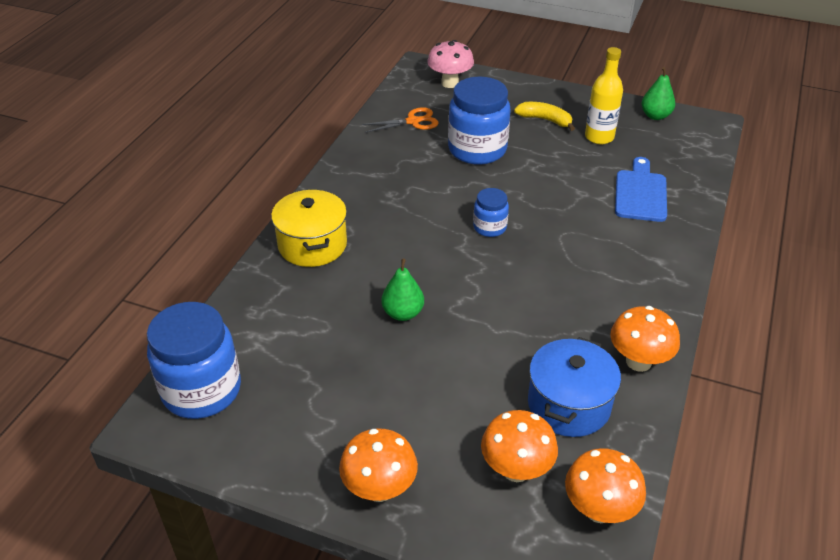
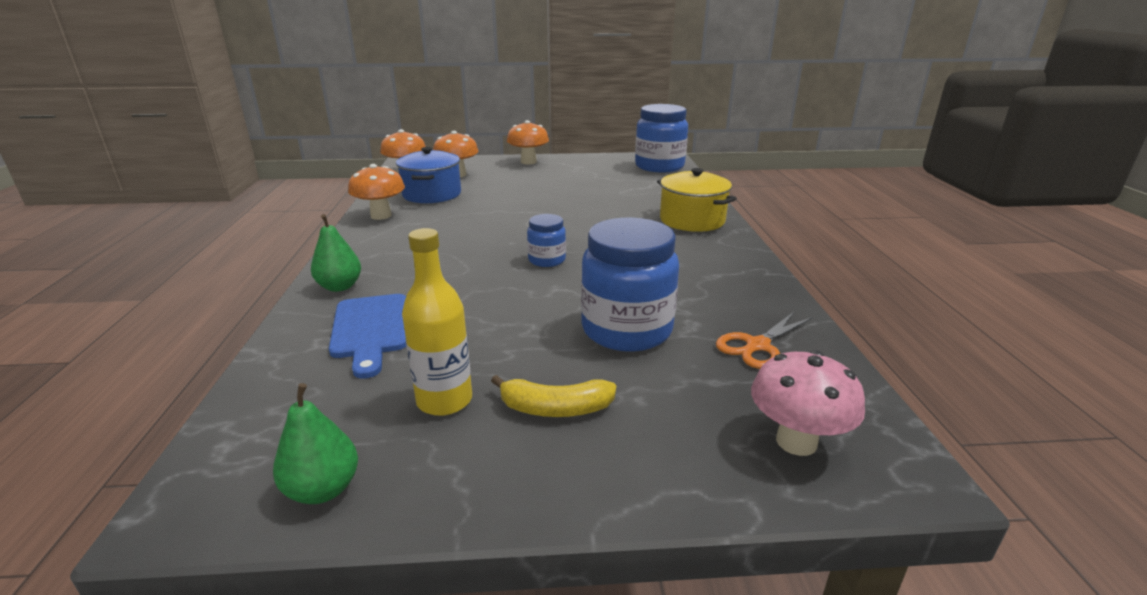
camera: 155 degrees right, 15 degrees down
(403, 313) = (575, 205): green pear -> green pear (340, 287)

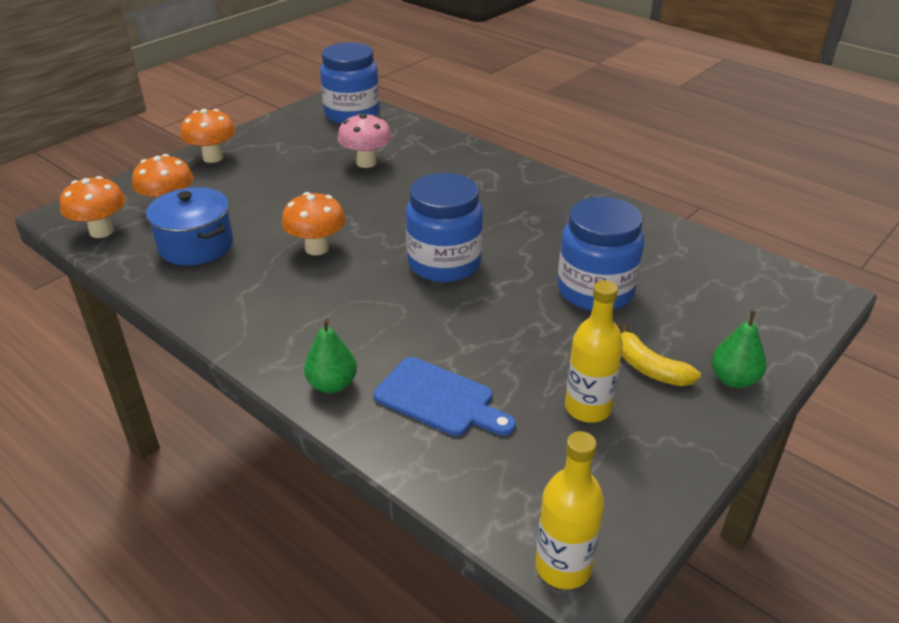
camera: 45 degrees left, 10 degrees up
(187, 489) = (563, 567): none -> yellow bottle
(323, 489) = (631, 501): green pear -> green pear (733, 379)
(381, 216) = (199, 297): orange mushroom -> orange mushroom (317, 248)
(547, 260) = (444, 263): blue jar -> blue jar, size x1.95
(555, 408) = (650, 368): yellow banana -> yellow banana turned 90 degrees clockwise
(692, 220) = (478, 168): yellow pot -> none
(757, 346) = (674, 258): orange scissors -> none
(796, 441) = (770, 308): pink mushroom -> pink mushroom (366, 163)

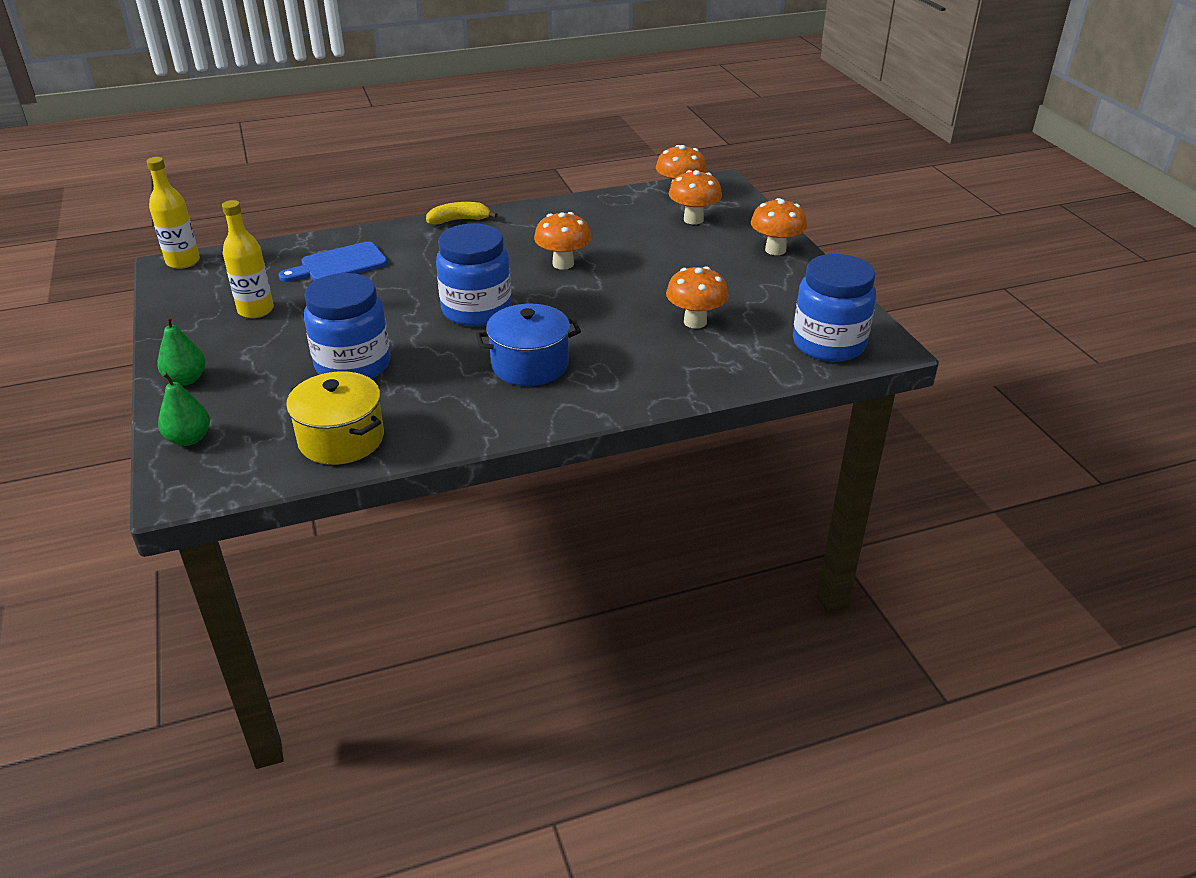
camera: 120 degrees right, 0 degrees up
(196, 245) = (620, 221): blue pot -> blue pot (530, 365)
(332, 384) = (400, 236): green pear -> green pear (189, 439)
(366, 163) = (695, 322): pink mushroom -> orange mushroom
(650, 368) = (248, 350): yellow banana -> yellow banana (459, 220)
(679, 251) = (341, 439): none -> yellow pot

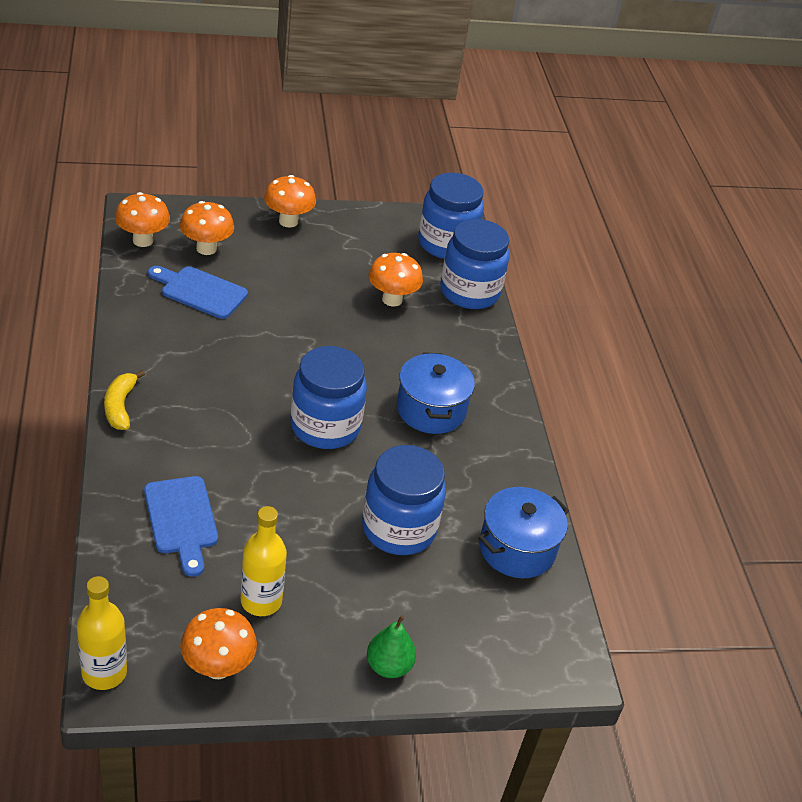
camera: 85 degrees left, 5 degrees up
(189, 439) = (496, 662): green pear -> none
(341, 439) = (517, 548): yellow pot -> blue pot
(563, 264) = (257, 351): orange mushroom -> orange mushroom (218, 667)
(628, 226) = (200, 291): none -> blue cutting board
(749, 369) = (469, 292): none -> blue jar

